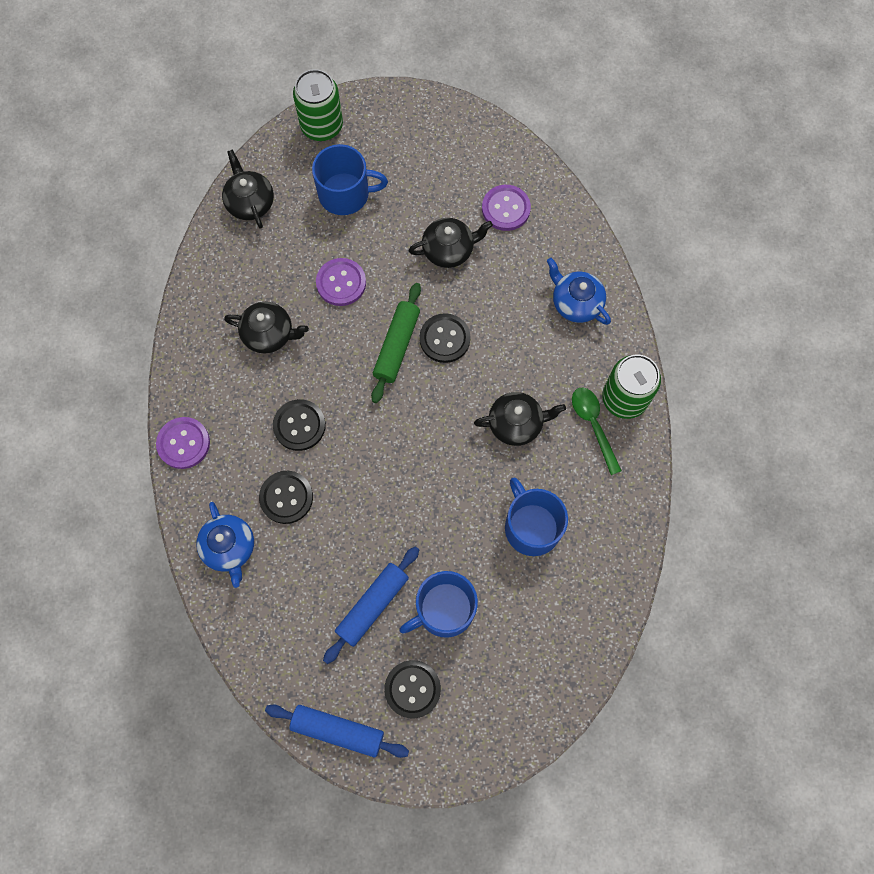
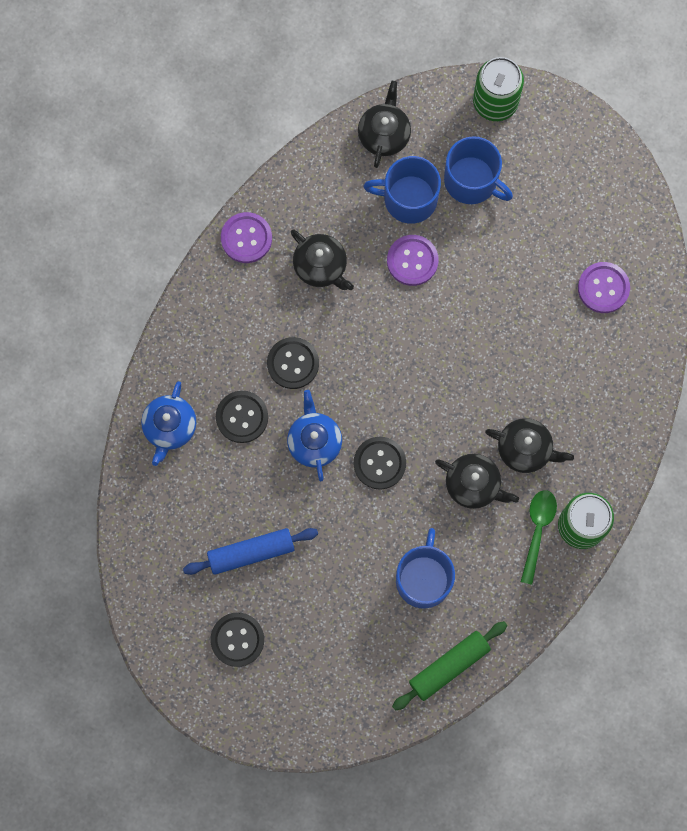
camera: 35 degrees right, 5 degrees up
(183, 443) = (189, 314): purple button -> purple button (246, 238)
(337, 730) = (158, 630): blue rolling pin -> none
(397, 346) = (420, 349): green rolling pin -> green rolling pin (449, 666)
(443, 610) = (305, 595): blue mug -> blue mug (408, 198)
(444, 339) = (466, 370): black button -> black button (379, 463)
(449, 250) = (526, 292): black teapot -> black teapot (525, 449)
(576, 303) = (602, 414): blue teapot -> blue teapot (314, 441)

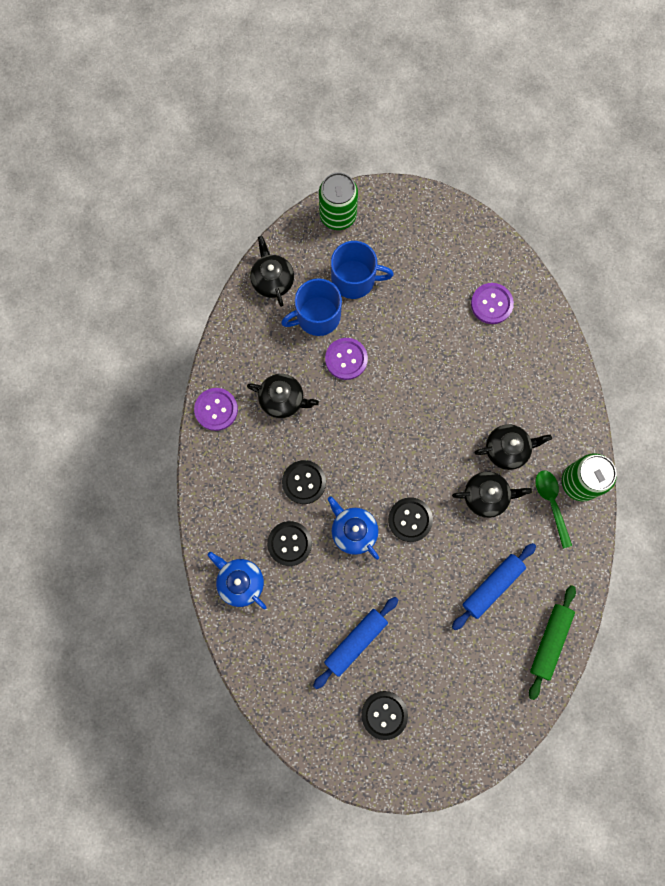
camera: 30 degrees left, 0 degrees up
(170, 427) = (240, 582): blue teapot -> blue teapot turned 150 degrees clockwise
(423, 578) = (492, 586): blue mug -> blue rolling pin

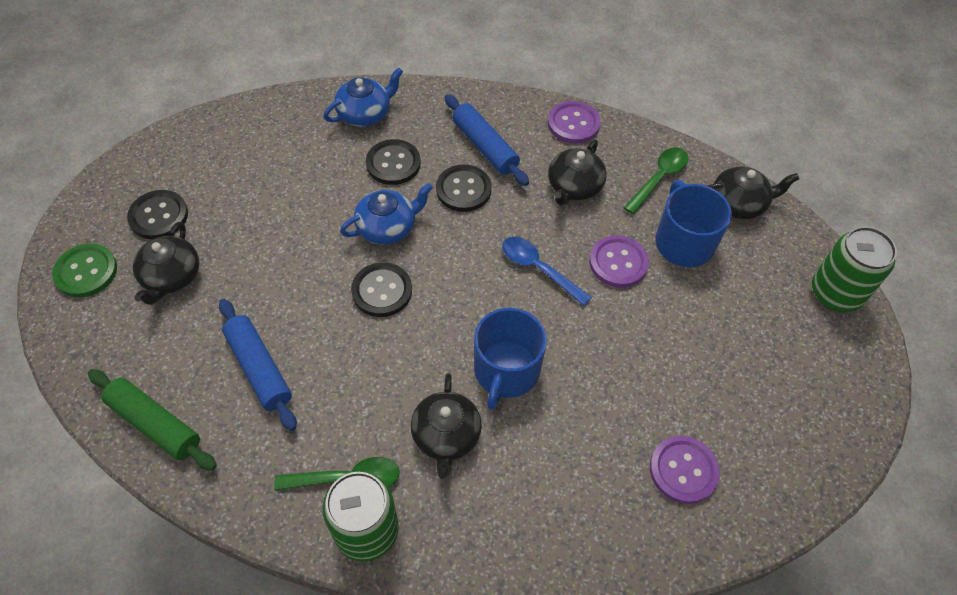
camera: 100 degrees right, 20 degrees down
(260, 338) = (659, 178): none -> green spoon
(355, 279) = (735, 295): blue mug -> blue mug (506, 371)
(356, 642) = (254, 205): blue rolling pin -> blue rolling pin (485, 147)
(365, 413) = (539, 269): none -> blue spoon
(448, 748) = (86, 272): none -> green button
(486, 496) = (385, 390): black teapot -> black teapot (171, 277)

